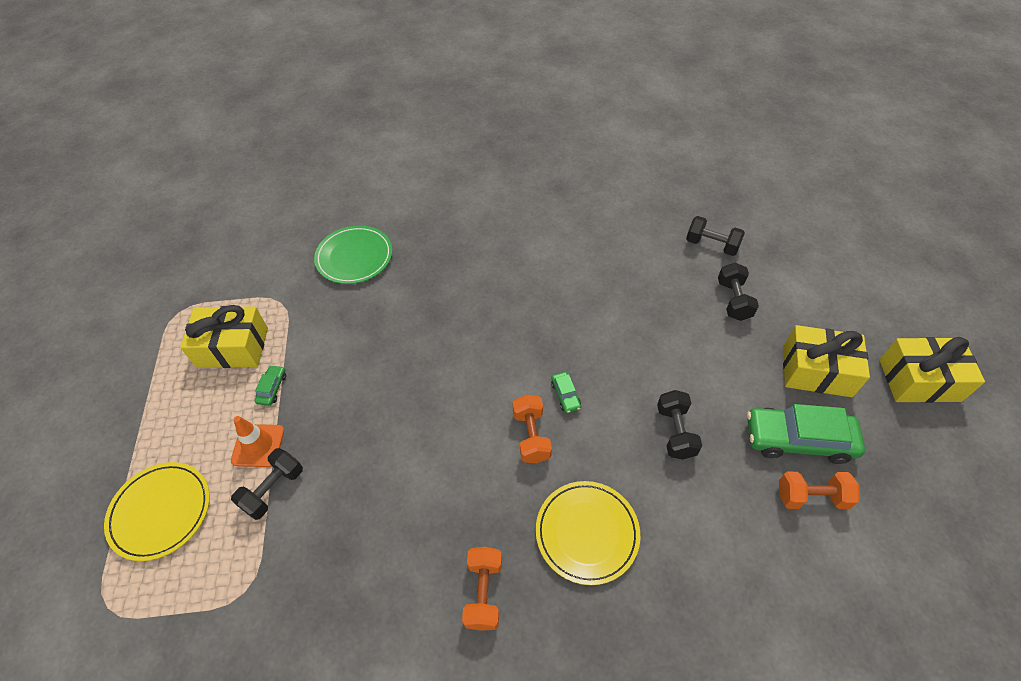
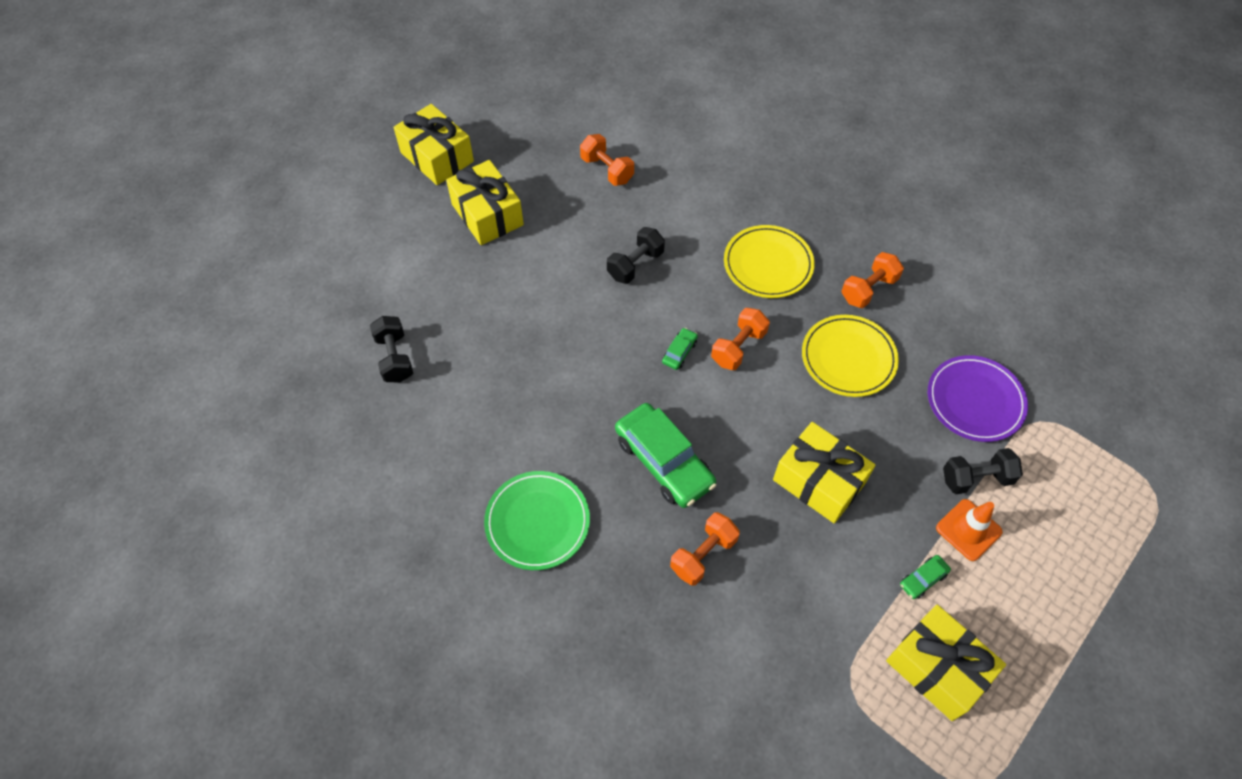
camera: 135 degrees left, 5 degrees up
(161, 512) = (1085, 540): yellow plate -> yellow plate (848, 358)
(313, 560) = (975, 401): none -> purple plate
(354, 257) = (725, 675): green plate -> green plate (537, 522)
(387, 391) = (819, 481): none -> yellow gift
(420, 296) = (703, 555): none -> orange dumbbell
(733, 300) = (457, 303): black dumbbell -> none
(798, 439) = (566, 196): green car -> green car (664, 461)

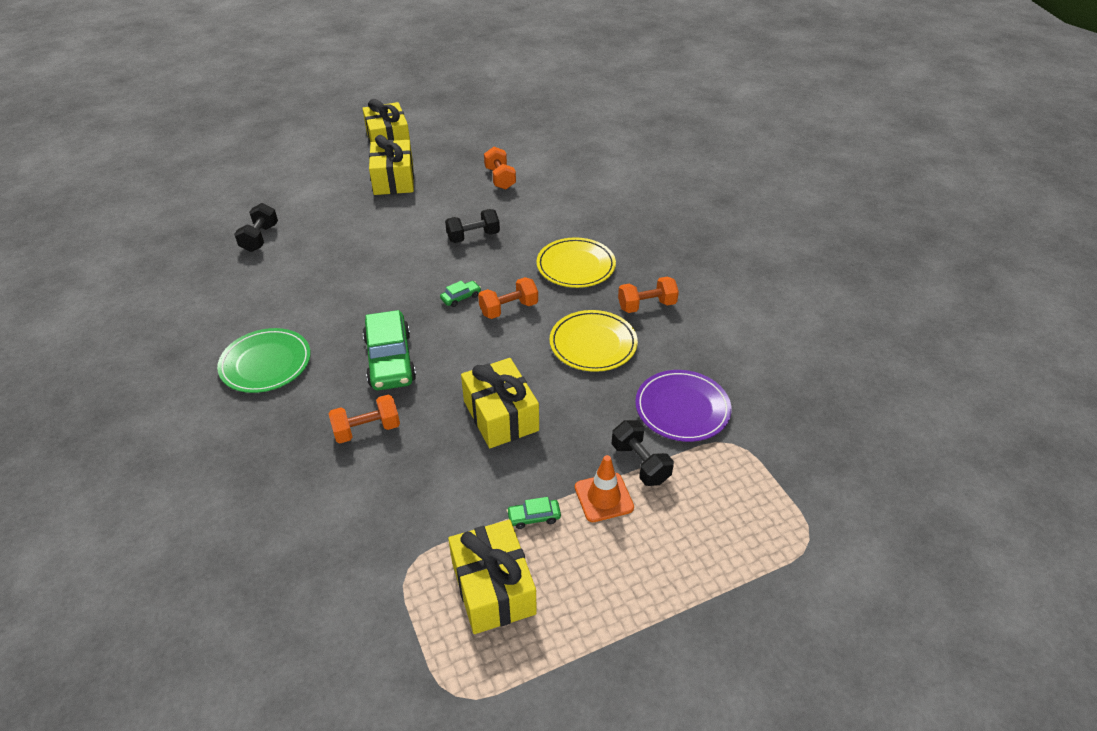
camera: 25 degrees right, 15 degrees down
(976, 478) = (640, 463): black dumbbell -> black dumbbell turned 45 degrees clockwise

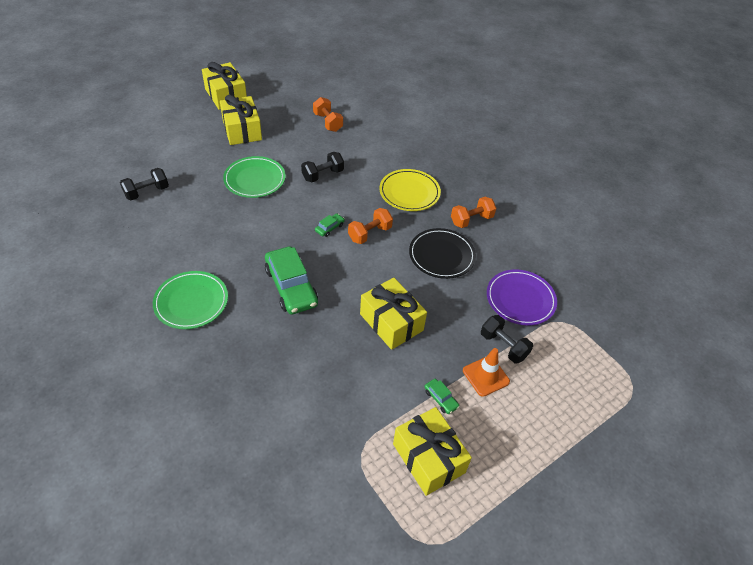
camera: 15 degrees left, 5 degrees up
(260, 238) = (147, 192): black dumbbell -> black dumbbell turned 60 degrees clockwise
(367, 430) = (292, 347): orange dumbbell -> none
(389, 235) = (255, 179): none -> green plate
(534, 517) = (440, 399): green car -> green car turned 105 degrees counterclockwise
(593, 344) = (441, 255): yellow plate -> black plate

